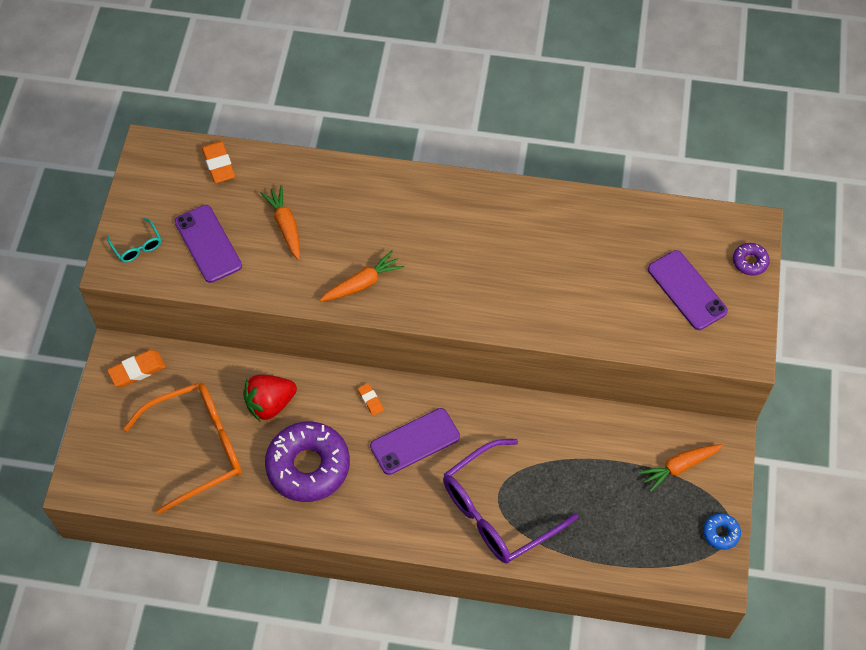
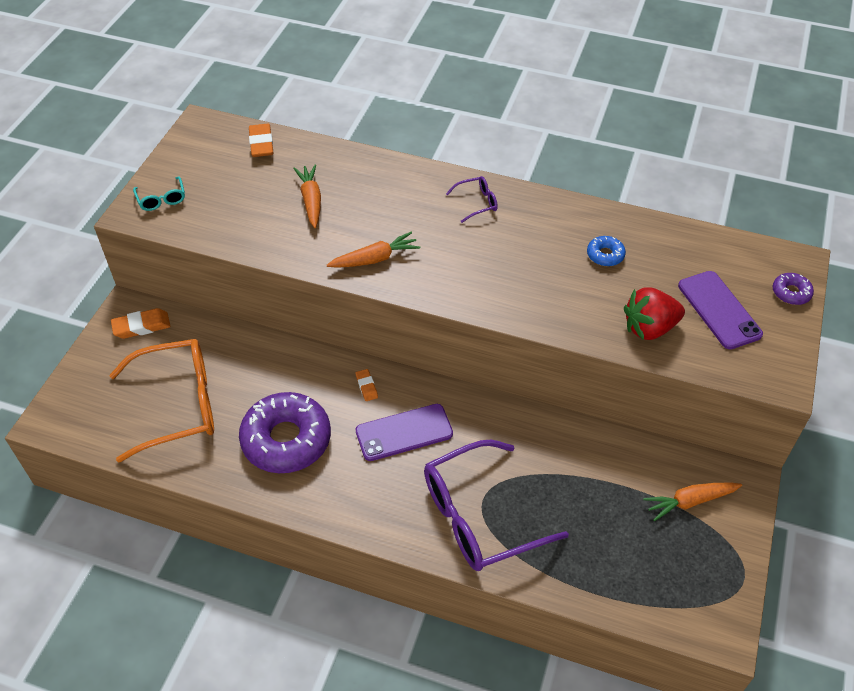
camera: 10 degrees right, 10 degrees down
(208, 244) = (230, 206): purple phone -> none
(270, 404) = (263, 375): red strawberry -> red strawberry (649, 328)
(447, 204) = (477, 203): none -> purple glasses
(721, 533) = (731, 580): blue donut -> blue donut (605, 255)

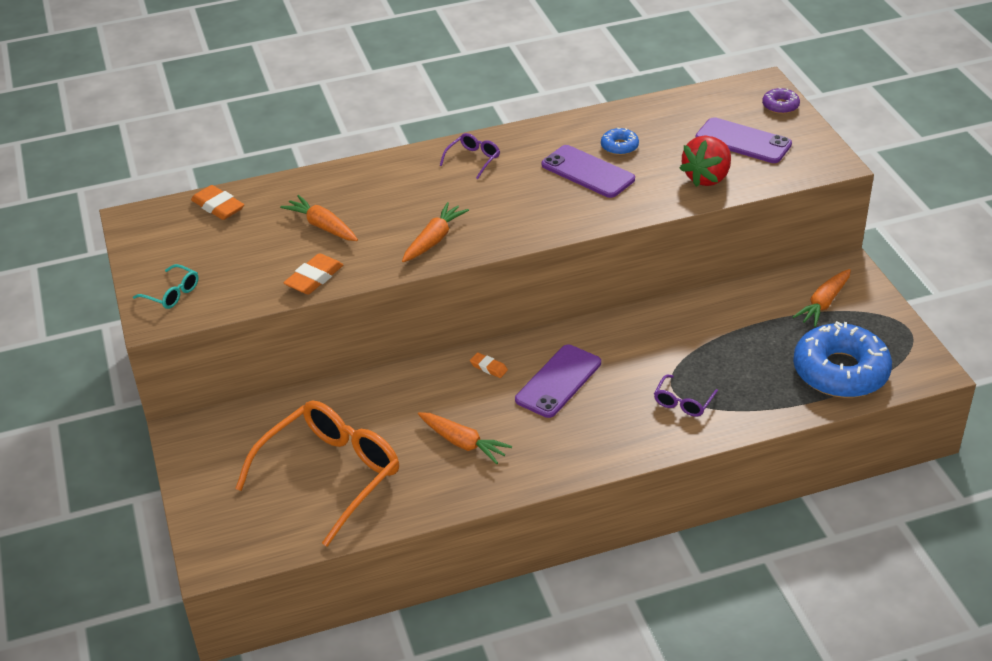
camera: 35 degrees left, 10 degrees down
(141, 326) = (218, 437): orange eraser -> orange eraser (314, 278)
(286, 440) = (463, 443): purple donut -> orange carrot
(479, 517) = (683, 402): purple glasses -> purple glasses, size x0.43
(554, 265) = (587, 172): none -> purple phone
(639, 578) = (840, 371): none -> blue donut

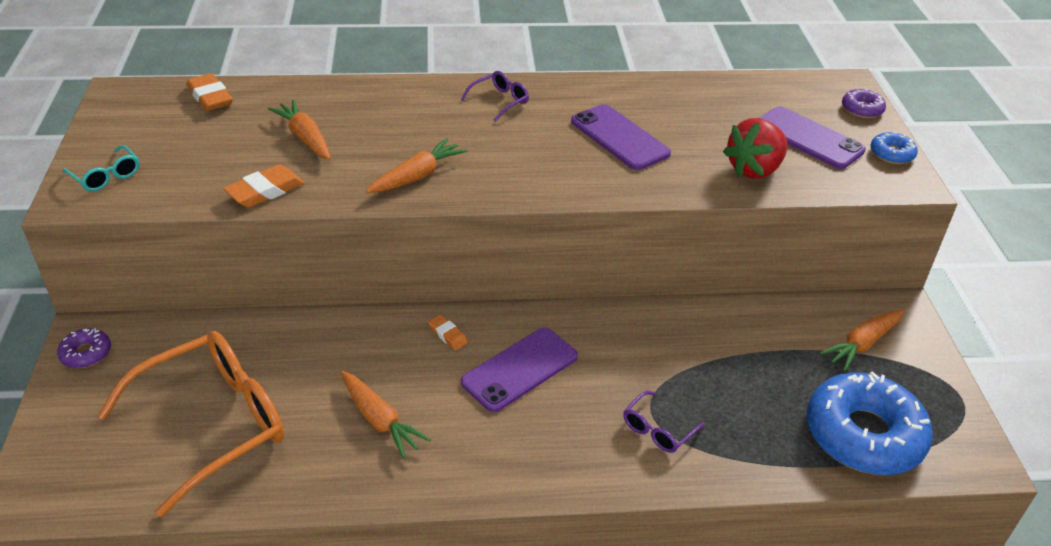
camera: 10 degrees right, 0 degrees up
(194, 446) = (86, 353): none -> purple donut
(619, 146) = (665, 117): blue donut -> blue donut (892, 154)

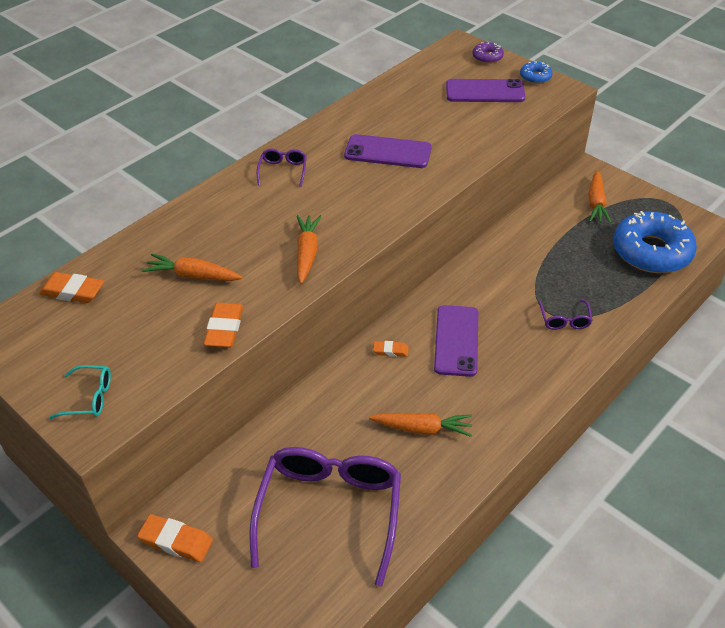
camera: 40 degrees left, 5 degrees up
(86, 353) = (176, 541): purple donut -> orange eraser
(214, 424) = (330, 510): orange glasses -> purple glasses
(754, 169) = (484, 128): red strawberry -> none

